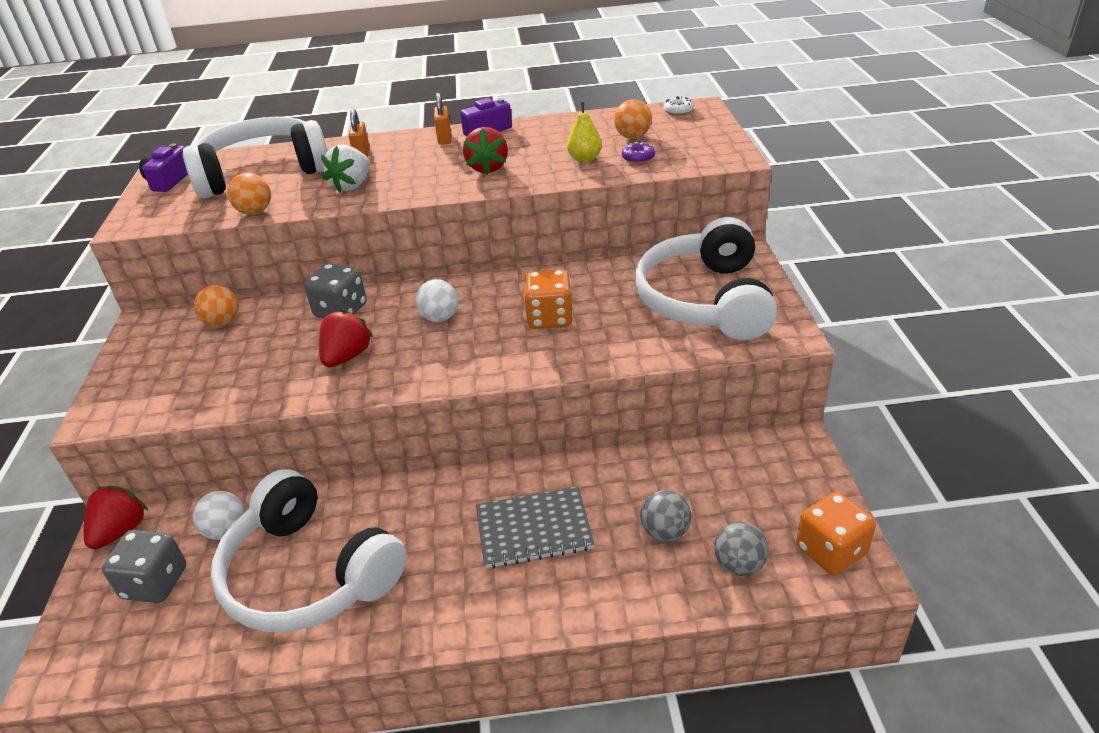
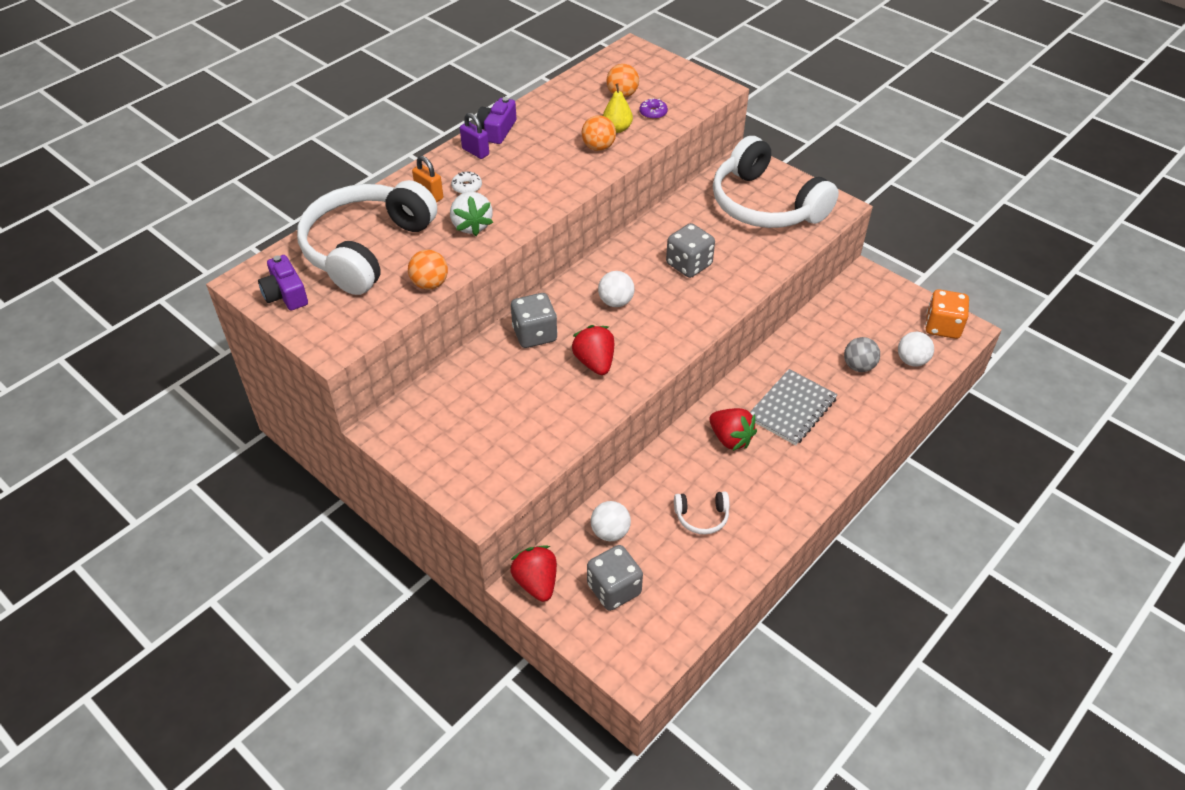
camera: 45 degrees left, 10 degrees up
(223, 322) = (454, 392): orange ball -> orange ball (598, 147)
(309, 573) = (701, 517): white headphones -> white headphones, size x0.40
(444, 139) = (475, 152): orange padlock -> purple padlock
(488, 168) = (556, 165): red strawberry -> red strawberry (730, 439)
(549, 318) = (689, 264): orange dice -> grey dice
(678, 111) = (621, 58): white donut -> white donut (467, 187)
(739, 565) = (912, 361): grey ball -> white ball

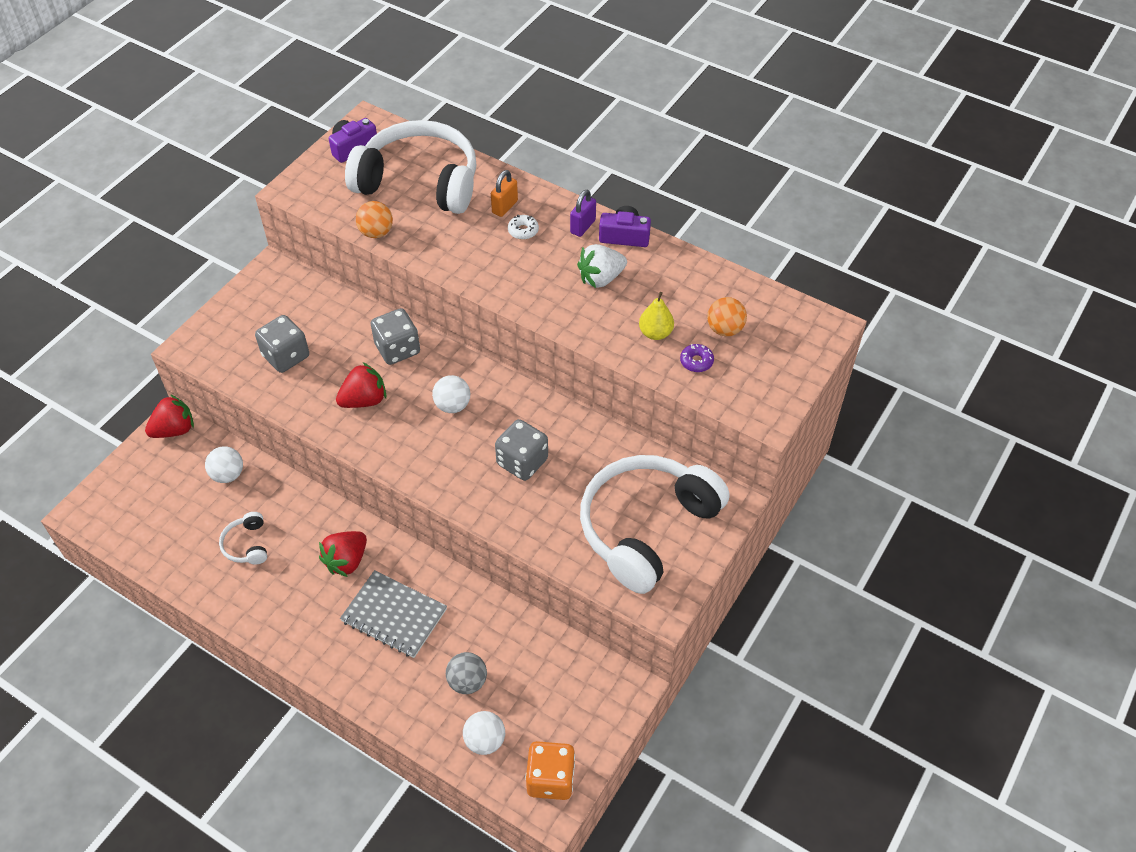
camera: 80 degrees right, 5 degrees up
(471, 225) = (463, 245): white strawberry -> white strawberry (601, 278)
(598, 147) = (615, 322): orange ball -> none
(614, 589) = (167, 485): grey dice -> grey dice (286, 356)

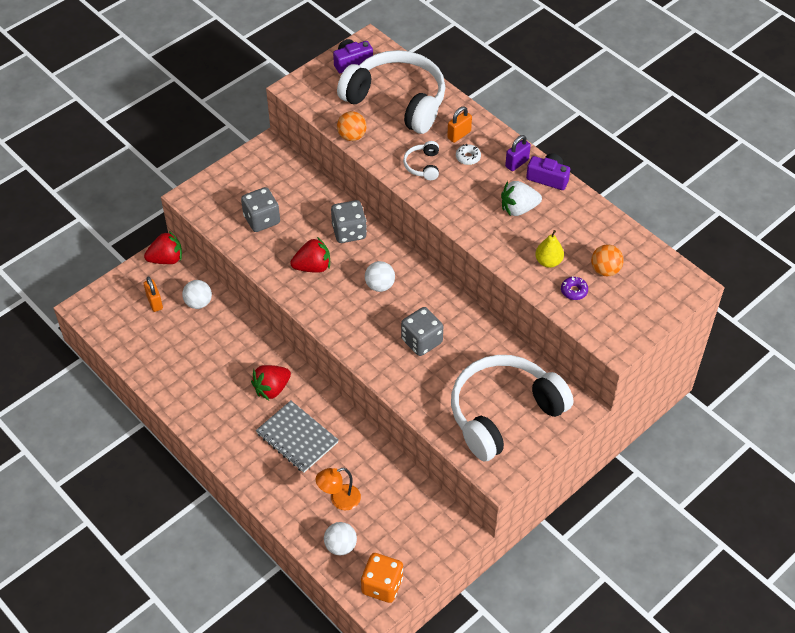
camera: 15 degrees right, 0 degrees up
(172, 486) = (154, 302): none -> orange padlock
(247, 544) = (200, 359): white headphones -> white headphones (423, 165)
(467, 681) = (339, 500): grey ball -> orange lamp

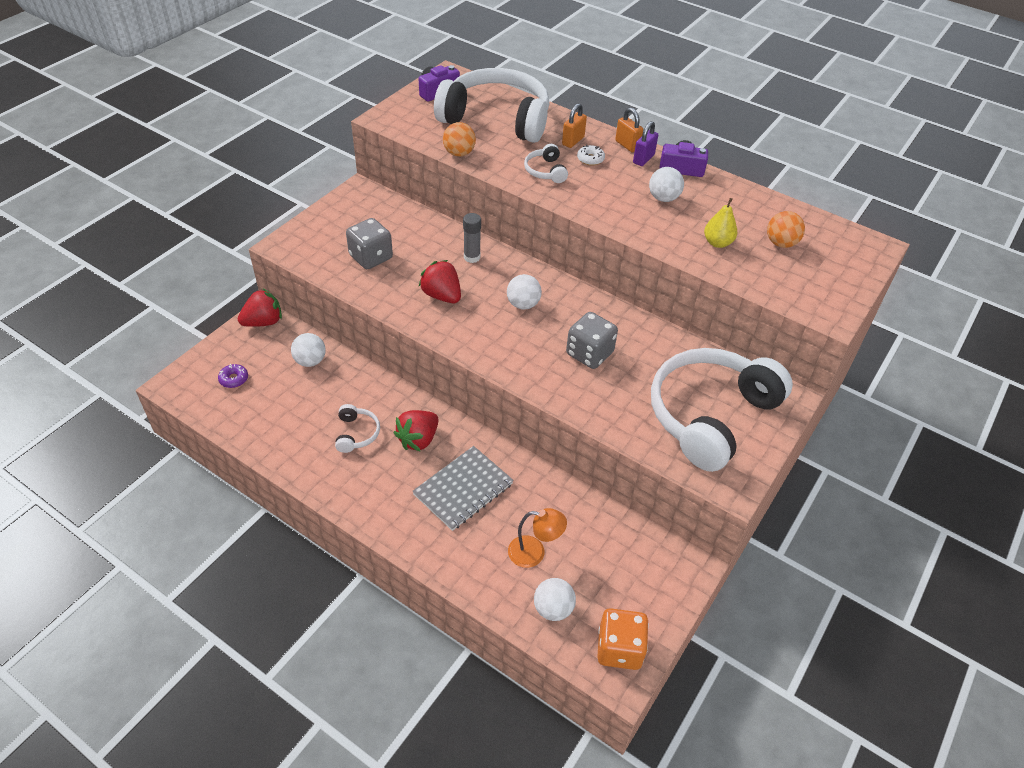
camera: 15 degrees left, 5 degrees down
(154, 302) = (258, 367): orange padlock -> orange padlock (627, 145)
(222, 375) = (356, 433): none -> white headphones
(297, 438) = (463, 489): grey notebook -> grey notebook turned 75 degrees counterclockwise
(313, 267) = (442, 296): red strawberry -> red strawberry turned 105 degrees counterclockwise
(339, 500) = (534, 553): orange lamp -> orange lamp turned 135 degrees counterclockwise
(349, 232) = (472, 257): grey dice -> grey glue stick
(518, 209) = (663, 198): white strawberry -> white ball
(574, 291) = (758, 267): purple donut -> purple donut (234, 379)

